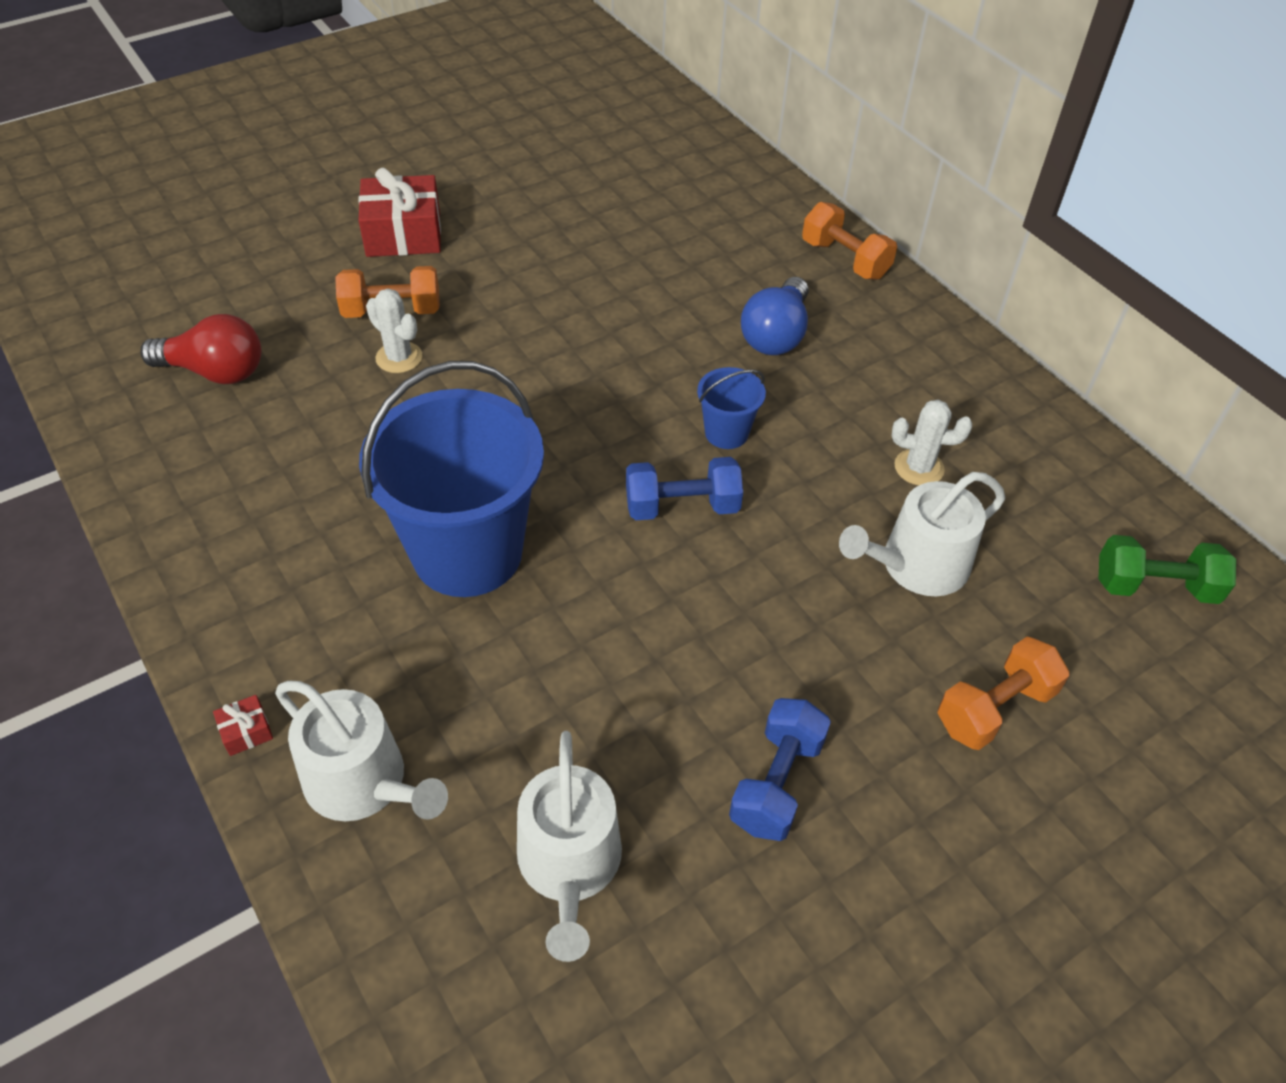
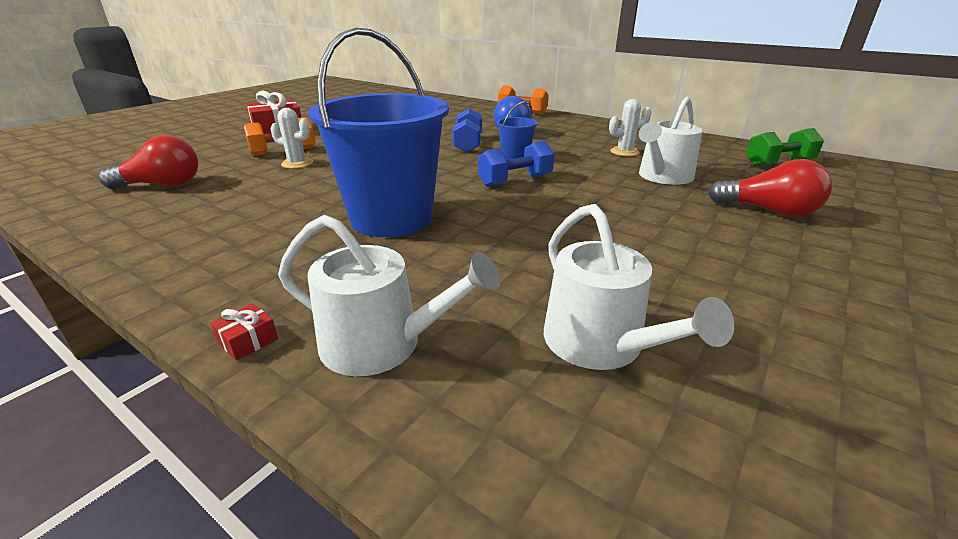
camera: 20 degrees left, 20 degrees down
(776, 783) = (694, 265): blue dumbbell -> blue dumbbell (468, 144)
(994, 708) = (769, 211): orange dumbbell -> red light bulb

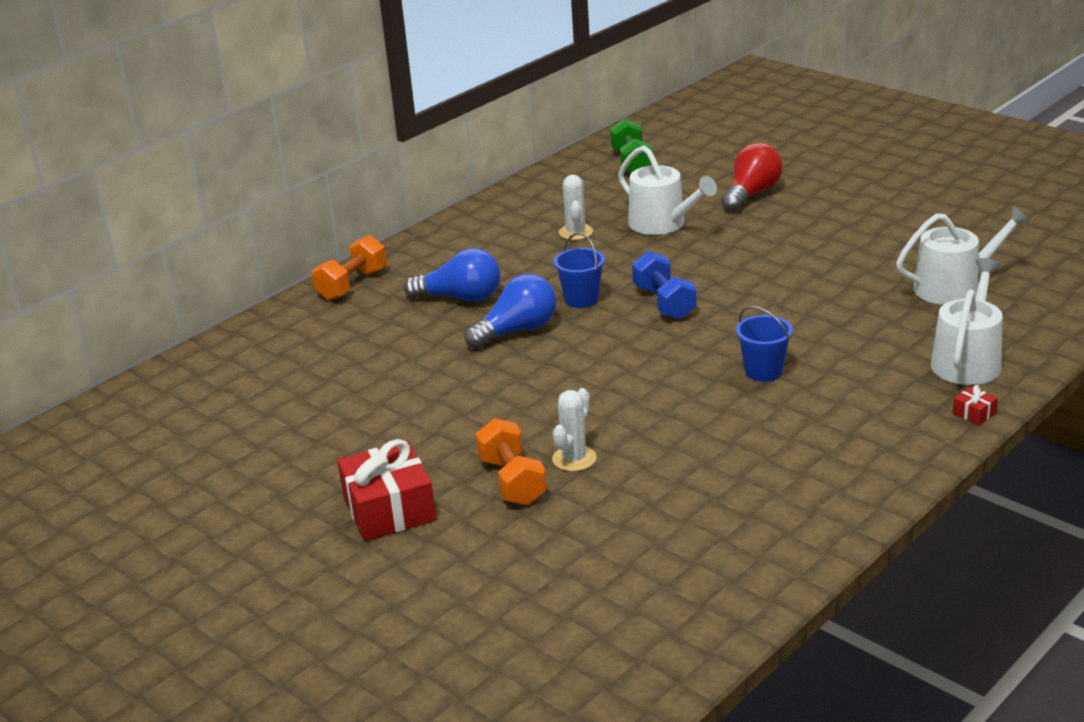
camera: 80 degrees left, 0 degrees up
(163, 185) = (647, 556): red light bulb -> none
(391, 218) = (763, 371): blue bucket -> blue bucket, size x0.44
(468, 144) = (517, 330): blue dumbbell -> blue light bulb

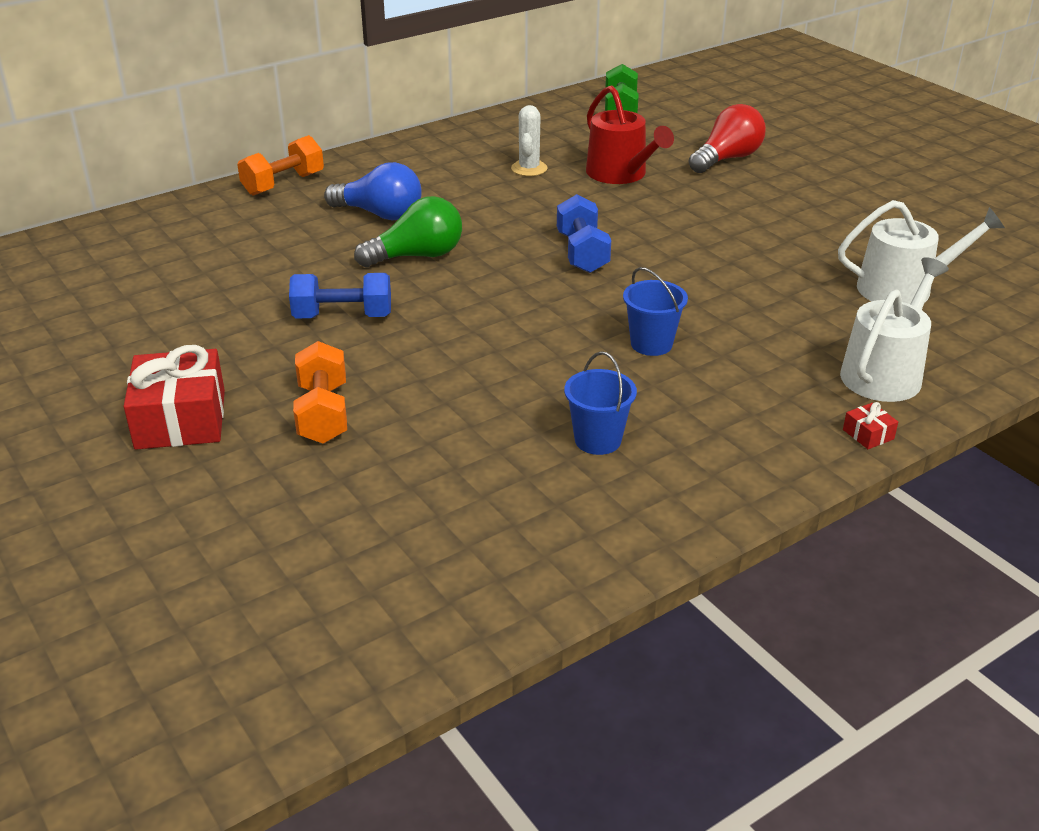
camera: 10 degrees right, 5 degrees up
(481, 396) = (343, 316): none -> blue dumbbell
(517, 330) = (417, 256): blue light bulb -> green light bulb
(574, 459) = (401, 402): white cactus -> none
(581, 299) = (499, 235): blue bucket -> blue bucket (598, 440)
(662, 224) = (621, 174): white watering can -> red watering can

